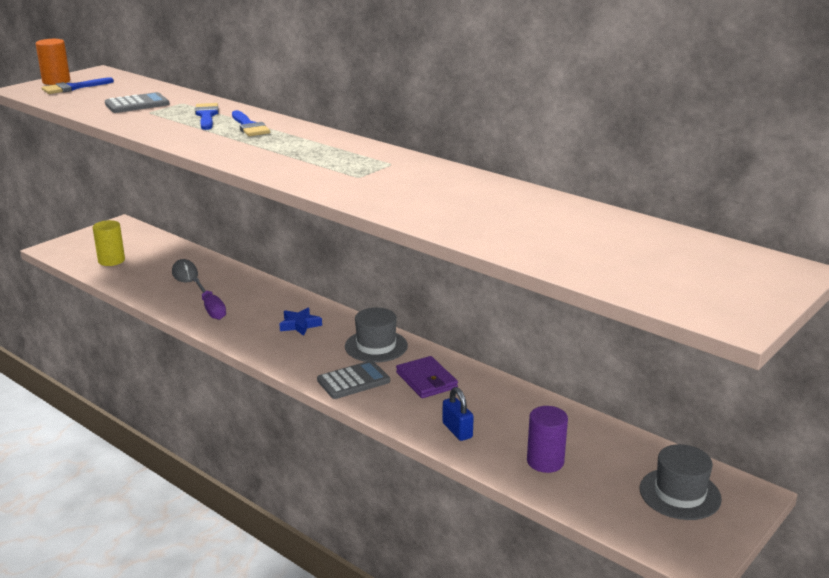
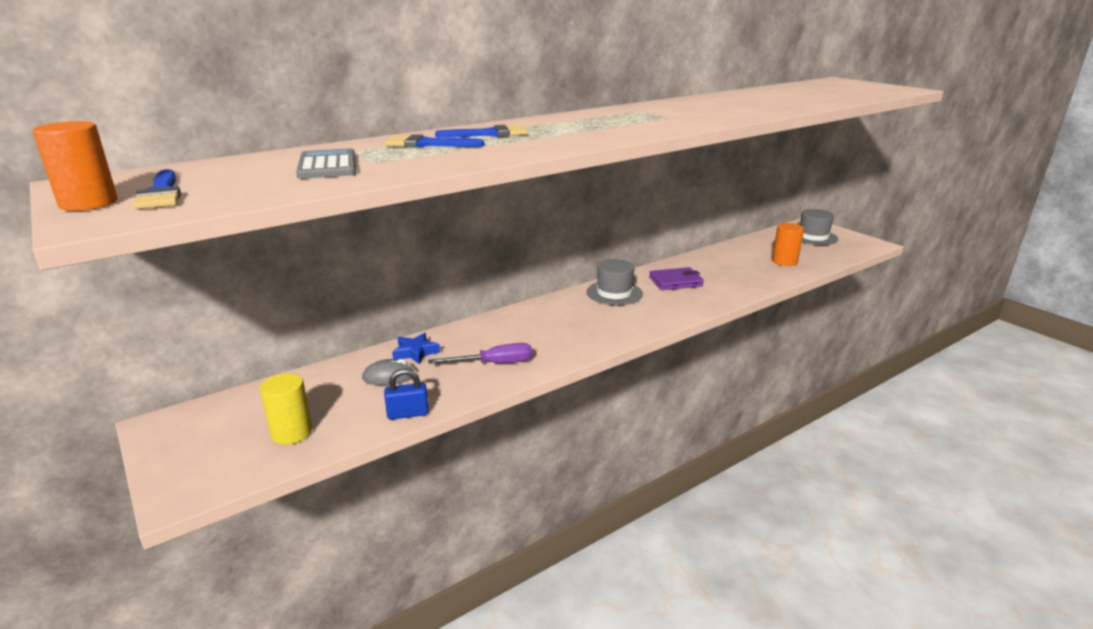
camera: 75 degrees left, 0 degrees up
(299, 325) = (559, 320): blue star -> blue star (415, 352)
(353, 381) = (670, 307): grey calculator -> none
(457, 430) = (747, 280): blue padlock -> blue padlock (408, 413)
(545, 461) = (784, 261): purple cylinder -> orange cylinder

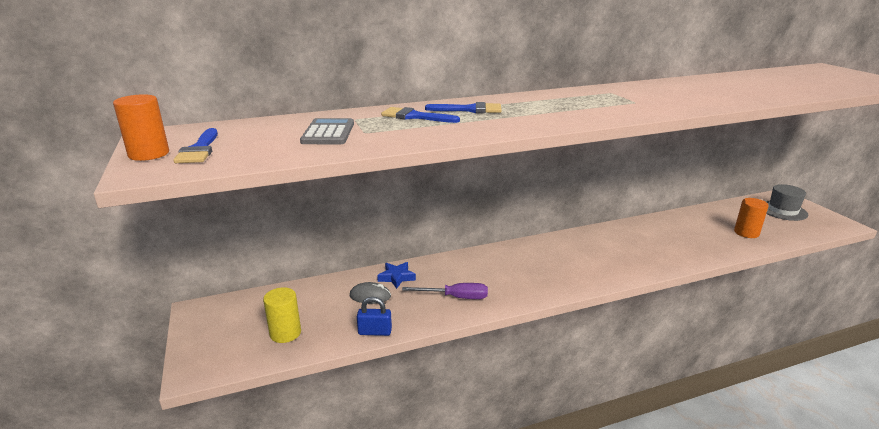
camera: 15 degrees right, 0 degrees up
(614, 293) = (576, 245): grey hat -> none
(675, 281) = (635, 240): purple wallet -> none

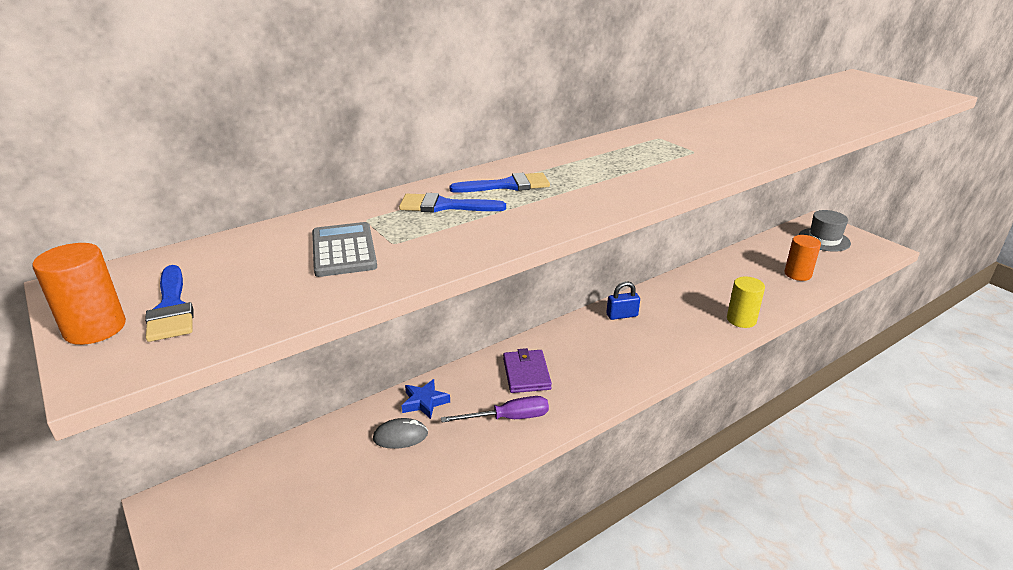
camera: 15 degrees left, 5 degrees up
(285, 333) = (307, 515): yellow cylinder -> yellow cylinder (741, 320)
(375, 332) = (425, 488): blue padlock -> blue padlock (622, 315)
(481, 270) = (526, 374): none -> purple wallet

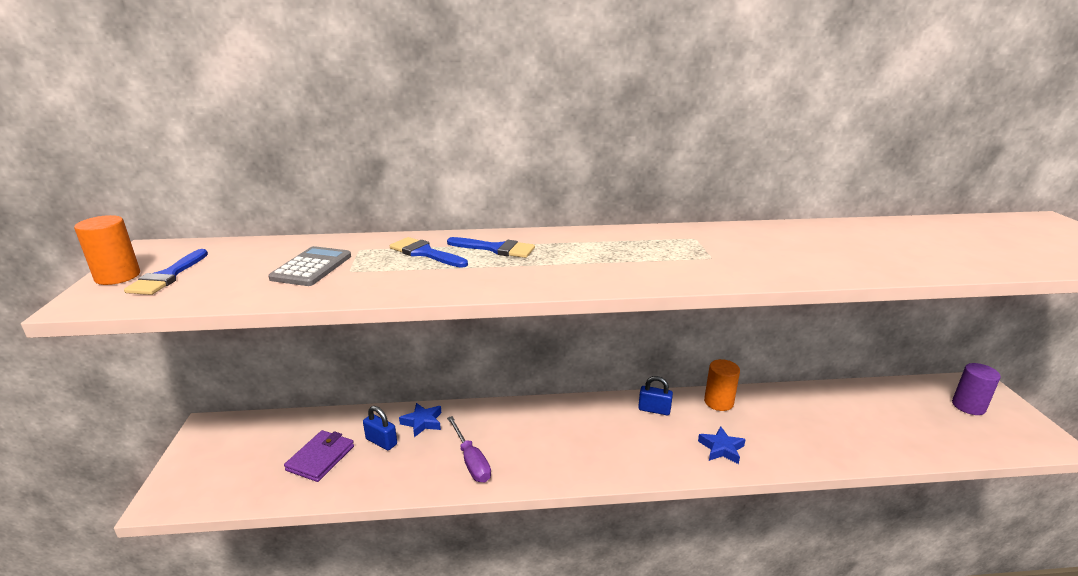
camera: 30 degrees right, 5 degrees down
(400, 436) = (381, 442): grey mouse -> blue padlock
(508, 418) = (471, 461): purple screwdriver -> purple screwdriver turned 45 degrees clockwise
(526, 374) = (520, 430): purple wallet -> purple wallet (321, 458)
(698, 328) = (721, 448): none -> blue star
(741, 320) = (777, 457): yellow cylinder -> none
(797, 274) = (894, 433): orange cylinder -> orange cylinder (718, 402)
(824, 240) = (968, 406): grey hat -> purple cylinder

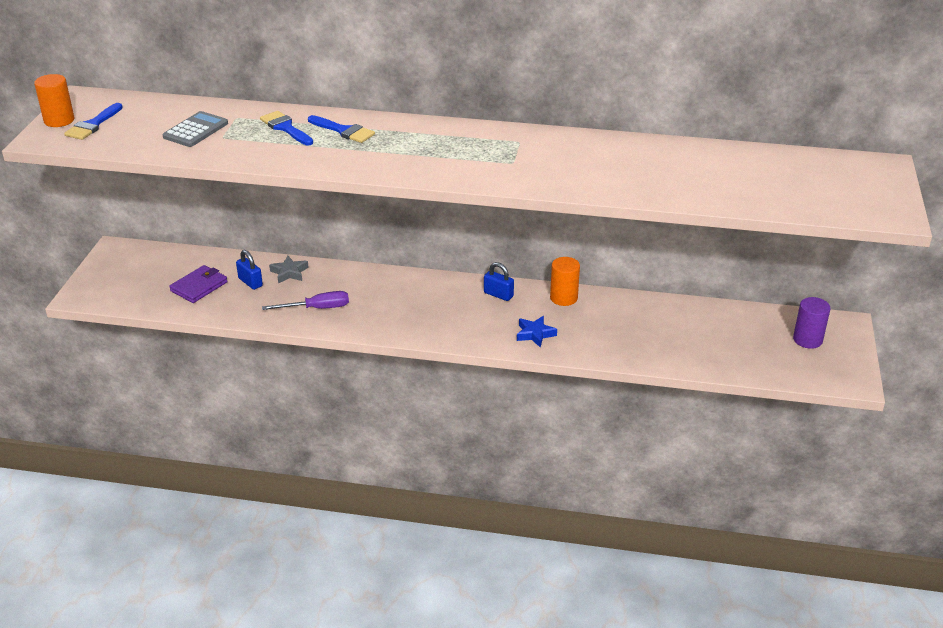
camera: 15 degrees right, 10 degrees up
(422, 422) = (289, 273): blue star -> grey star
(471, 461) = (317, 308): purple screwdriver -> purple screwdriver turned 90 degrees counterclockwise

